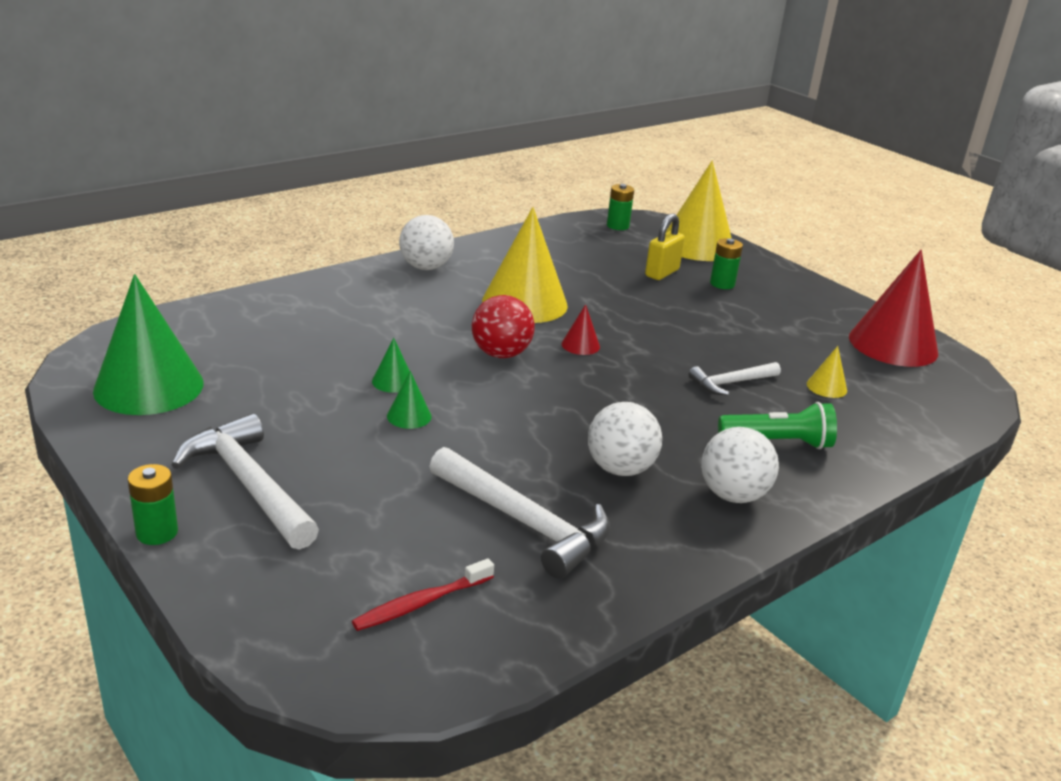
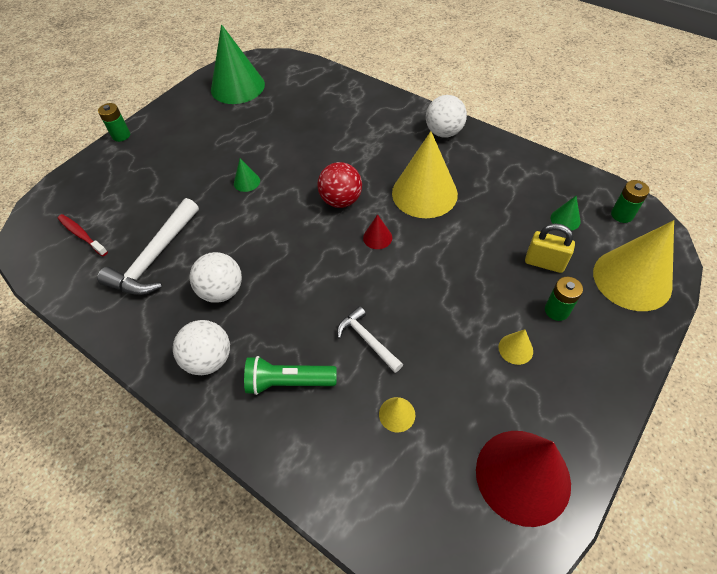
camera: 80 degrees right, 25 degrees up
(248, 484) = (164, 148): white hammer -> none
(393, 381) = (282, 164): green cone -> green cone (565, 219)
(761, 313) = (515, 349): none -> yellow cone
(778, 442) = (288, 382): green flashlight -> green flashlight turned 105 degrees clockwise

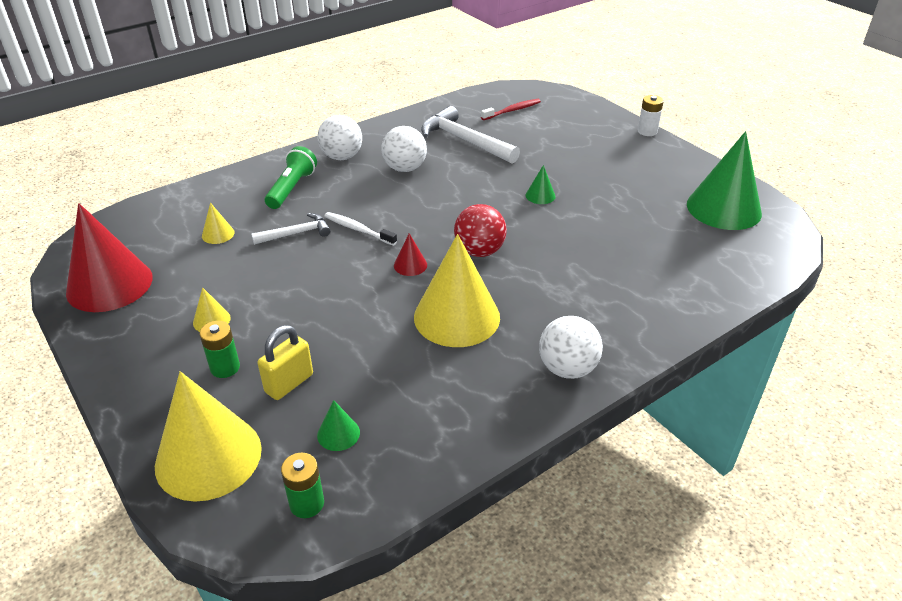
camera: 105 degrees right, 15 degrees down
(121, 135) = (647, 131): green battery -> white battery
(342, 291) = (358, 230): none -> white toothbrush

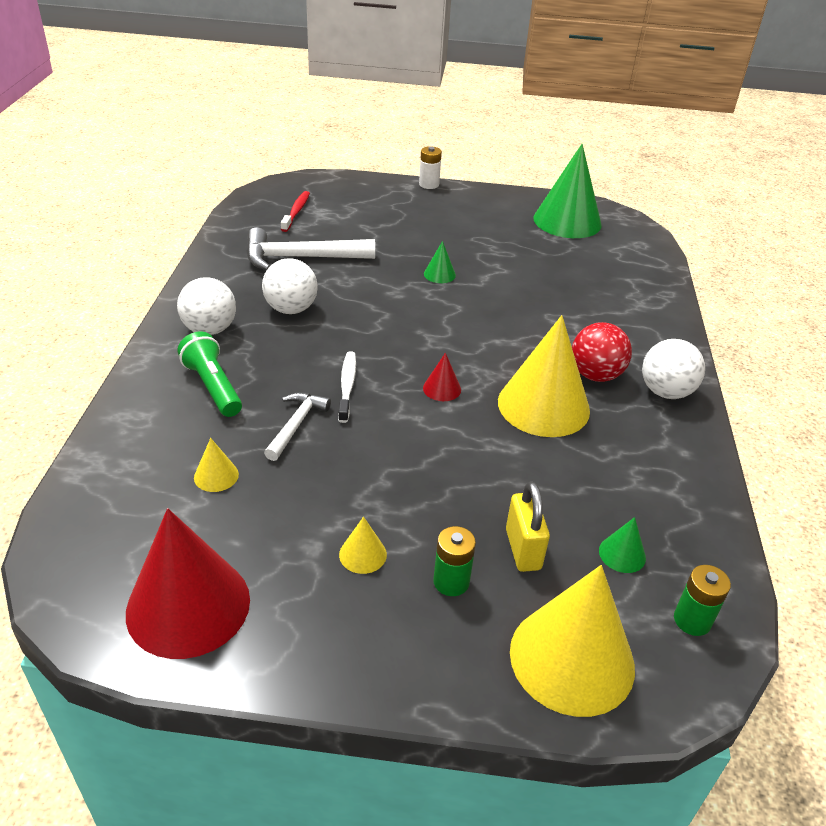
camera: 50 degrees left, 0 degrees up
(358, 230) = (347, 386): white toothbrush -> white toothbrush turned 105 degrees clockwise
(479, 251) = (472, 345): red ball -> red ball (595, 375)

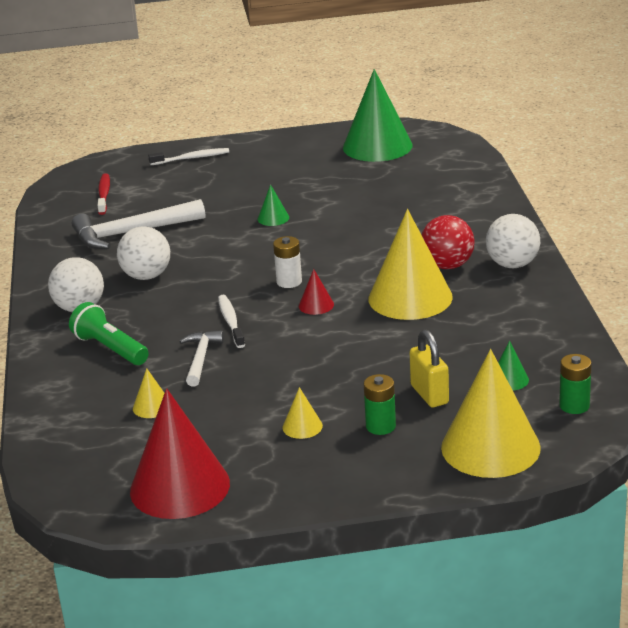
camera: 10 degrees left, 10 degrees down
(391, 194) = (191, 158): none -> white toothbrush
(429, 184) = (225, 142): white battery -> white battery (289, 282)

